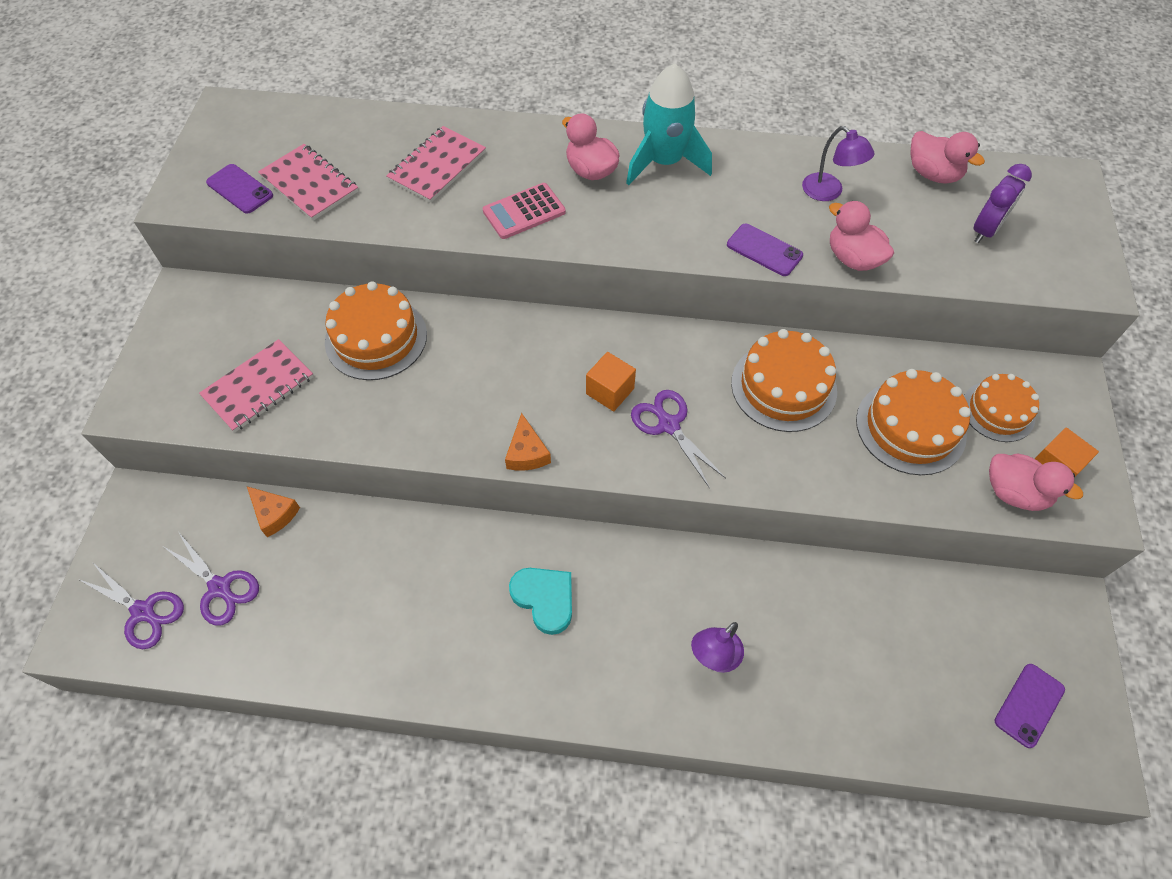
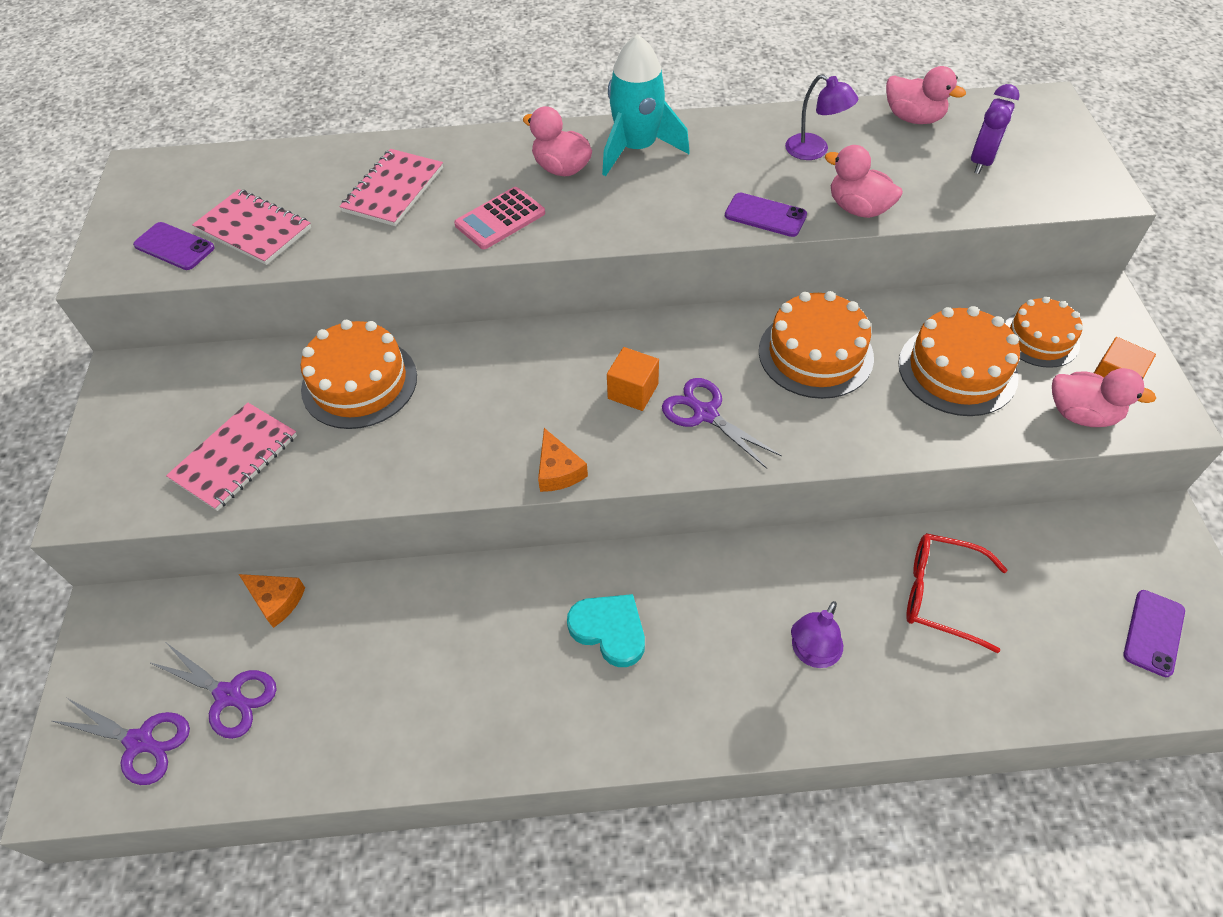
camera: 10 degrees left, 5 degrees down
(843, 628) = (940, 594): none -> red glasses

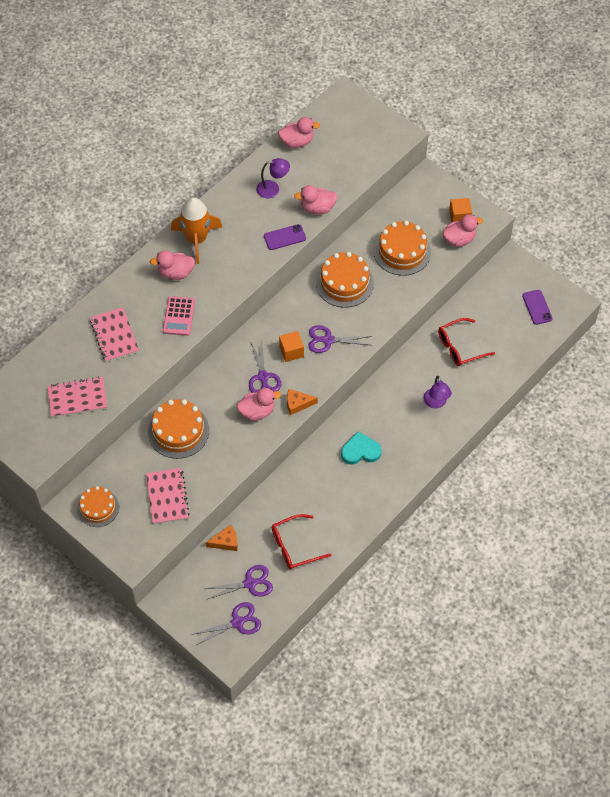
camera: 45 degrees left, 5 degrees up
(174, 247) = (53, 431): purple phone -> none
(351, 695) = (294, 546): none -> red glasses
(489, 437) = (257, 411): none -> pink duck
(553, 396) = (263, 377): none -> purple scissors
(558, 470) = (297, 404): orange cheese -> orange cheese turned 150 degrees clockwise
(637, 149) = (197, 239): turquoise rocket -> orange rocket
(981, 161) = (344, 149): purple clock -> none
(1040, 339) = (420, 215): orange cake -> orange cake (98, 508)

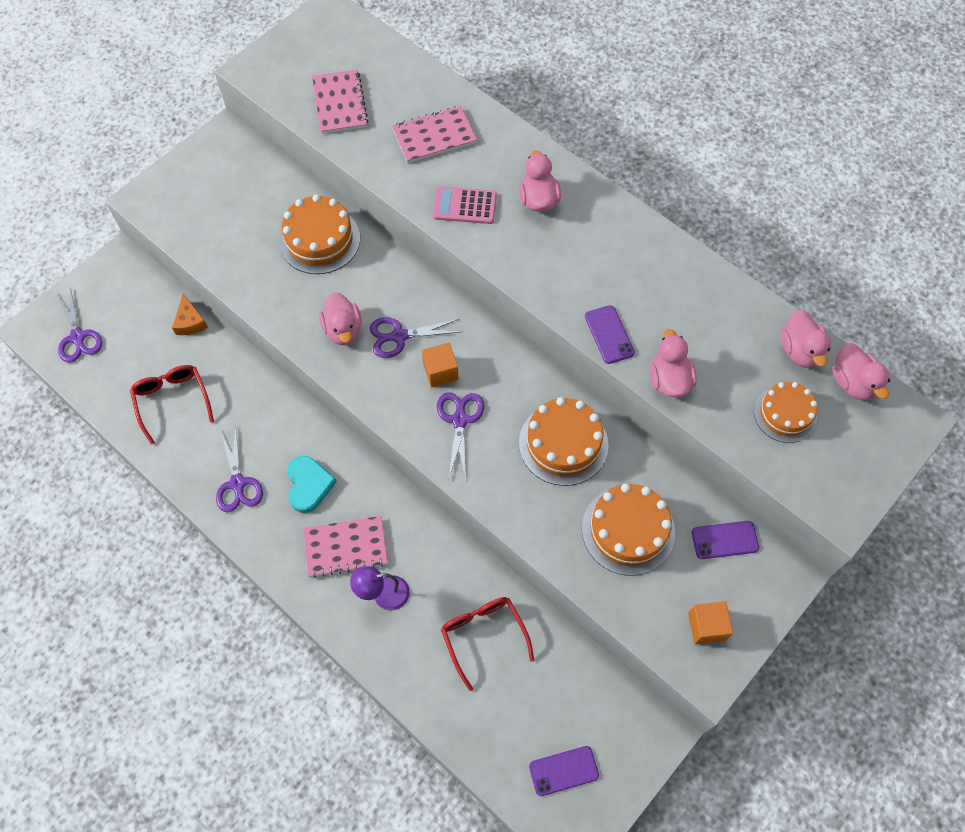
camera: 90 degrees right, 5 degrees up
(98, 508) = (218, 161): orange cake -> orange cake (785, 414)
(167, 497) = (224, 231): pink notebook -> pink notebook (345, 547)
(197, 239) = (598, 223): orange rocket -> none
(250, 583) = (128, 350): purple scissors -> purple scissors (238, 483)
(273, 189) = (701, 318): purple lamp -> none
(297, 404) = (352, 380): orange cheese -> none
(406, 204) = (724, 540): none -> purple phone
(459, 239) = (659, 623): pink duck -> pink duck (852, 383)

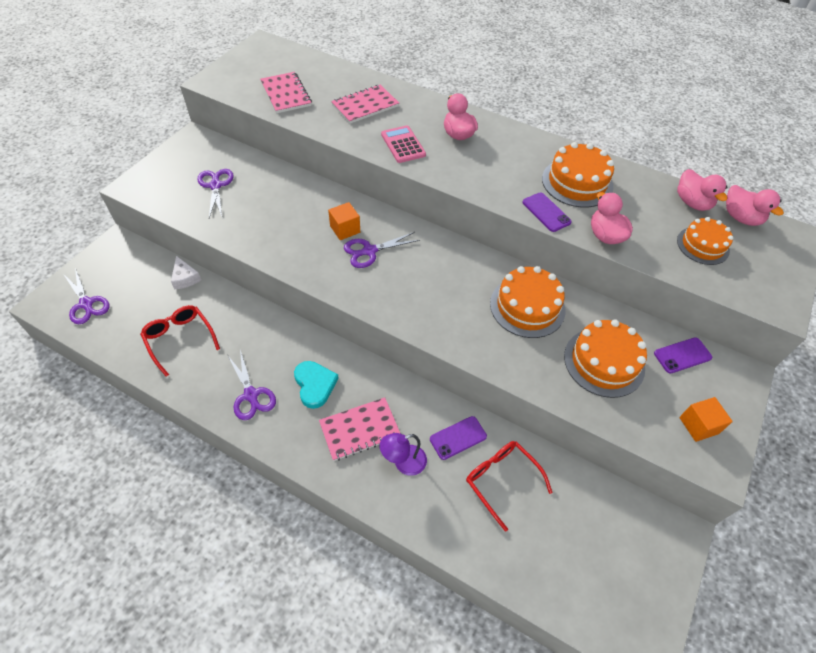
camera: 15 degrees left, 10 degrees down
(190, 322) = (185, 278): orange cheese -> white cheese
(319, 240) = (286, 195): orange cake -> orange cake (577, 182)
(343, 330) = (322, 253): pink duck -> none
(440, 371) = (411, 271): orange cube -> orange cube (345, 229)
(460, 420) = (437, 303): purple scissors -> purple scissors (216, 185)
(465, 206) = (403, 145): pink calculator -> pink calculator turned 75 degrees clockwise
(563, 770) = (612, 586): purple phone -> purple phone (458, 438)

